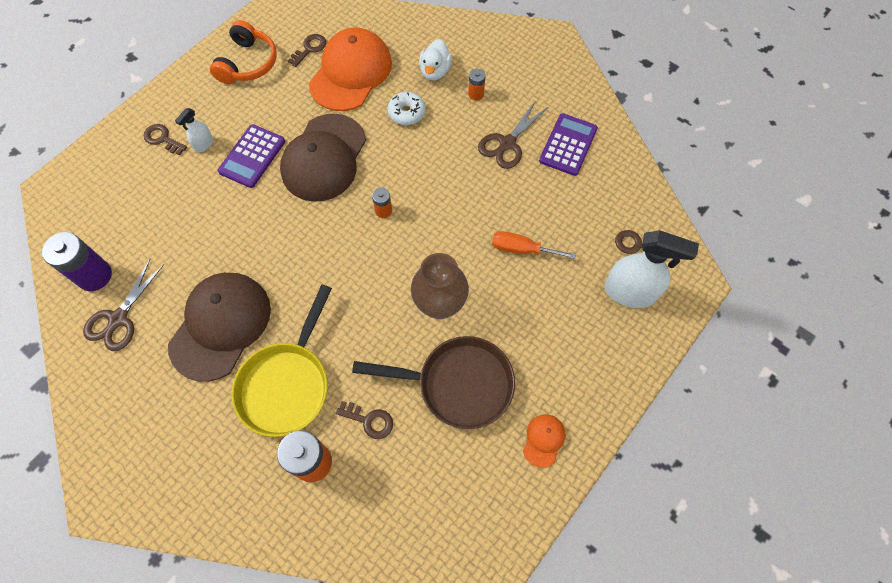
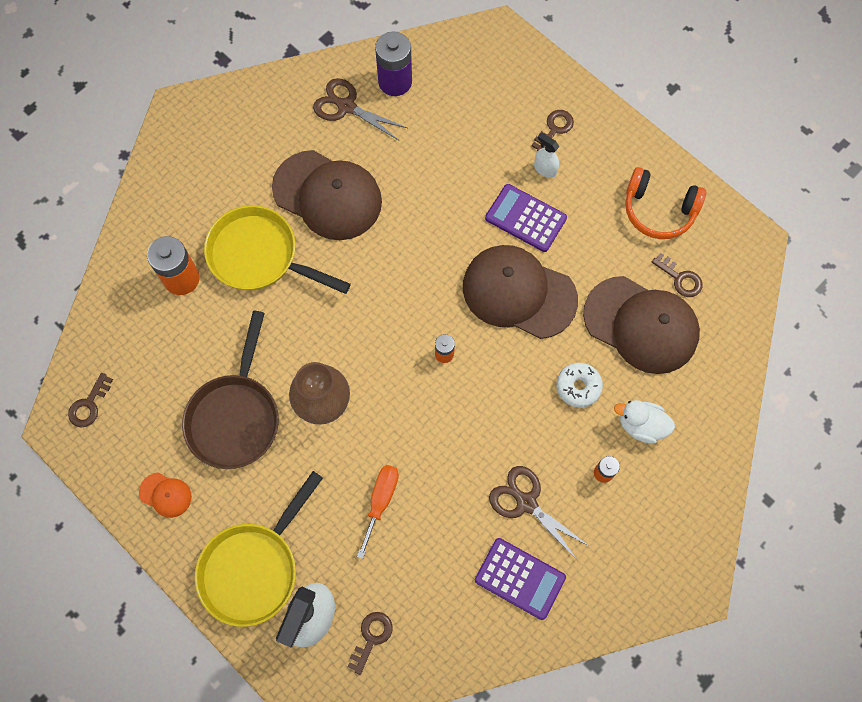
camera: 95 degrees right, 5 degrees up
(351, 73) = (641, 325): orange cap -> brown cap
(369, 420) = (212, 329): brown key -> brown key (89, 405)
(598, 347) = (253, 568): none -> yellow pan

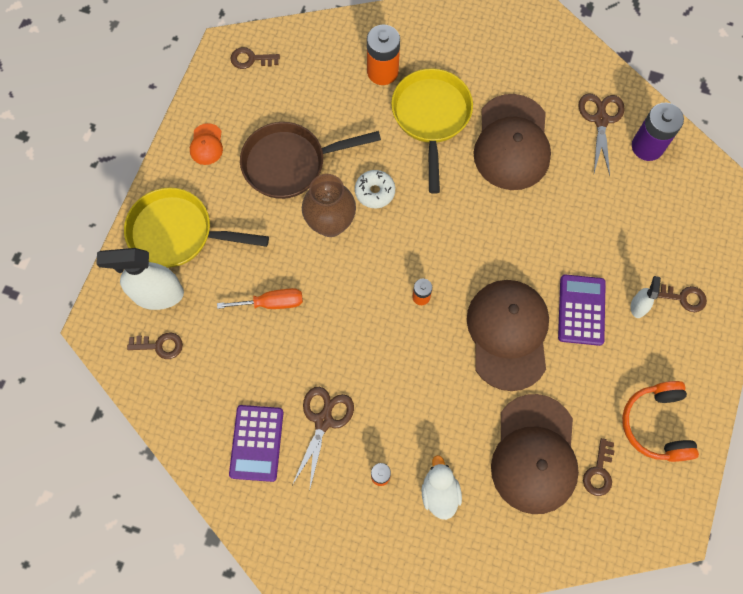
camera: 65 degrees right, 0 degrees up
(578, 387) = (447, 422): white donut -> white donut (375, 192)

